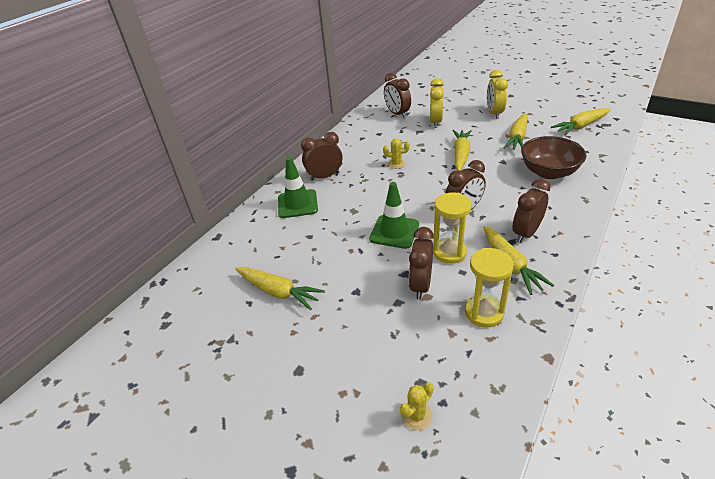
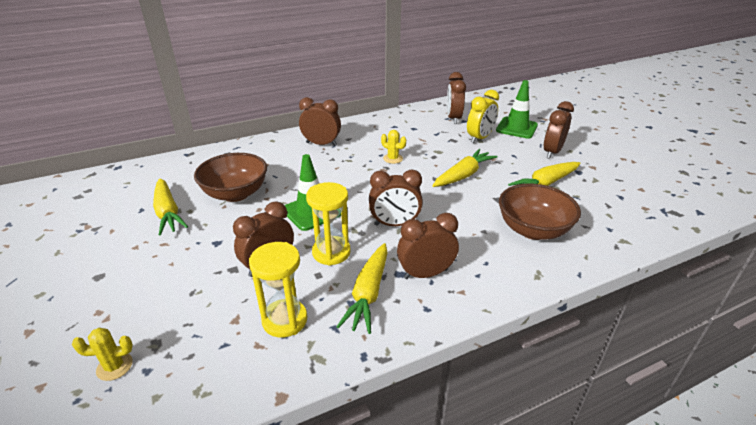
camera: 30 degrees right, 5 degrees down
(297, 204) = (272, 156): green traffic cone -> green traffic cone (516, 128)
(313, 248) = (236, 194): none -> brown bowl
(494, 113) = (552, 152): yellow clock -> brown clock
(580, 126) = (638, 202): yellow carrot -> none

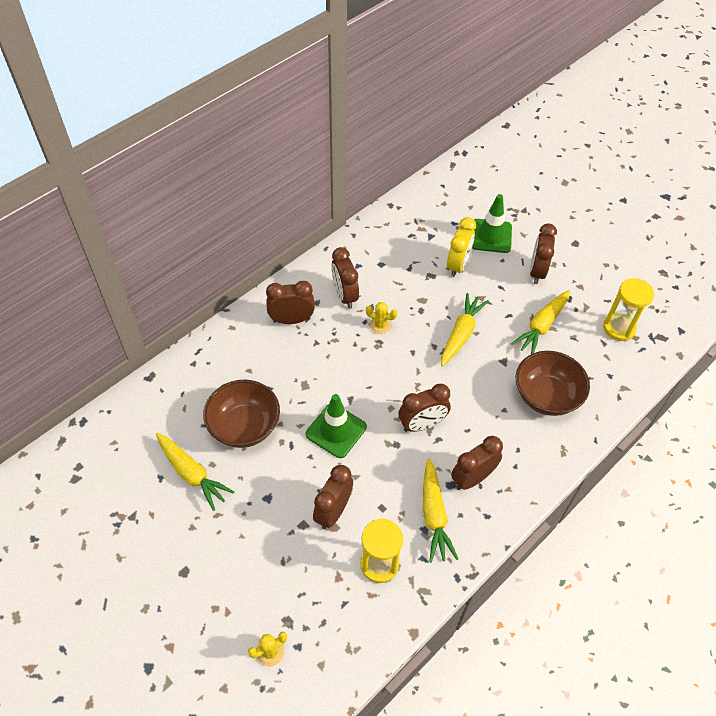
camera: 20 degrees left, 20 degrees up
(331, 252) = (380, 478): yellow hourglass -> yellow hourglass (619, 328)
(453, 118) = (417, 234): brown clock -> brown clock (344, 296)

